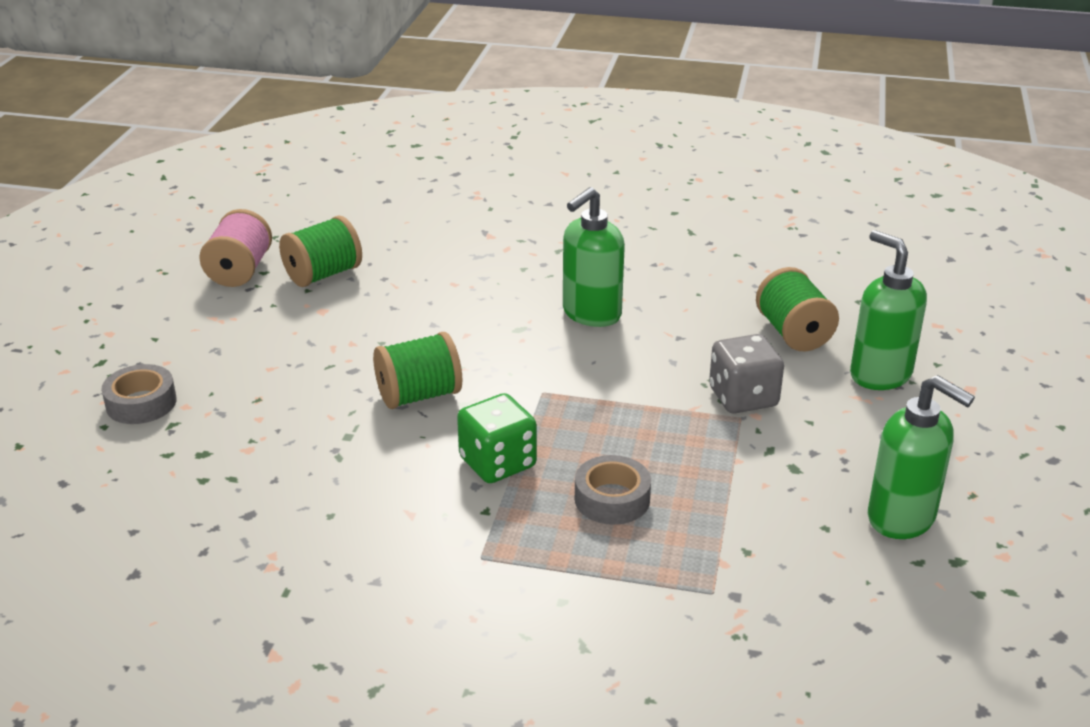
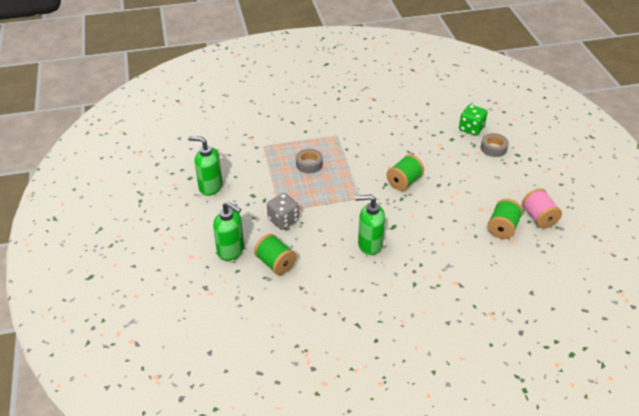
camera: 155 degrees right, 10 degrees up
(497, 463) = (355, 165): green dice -> green dice (471, 128)
(591, 314) = (369, 245): green soap dispenser -> green soap dispenser turned 105 degrees counterclockwise

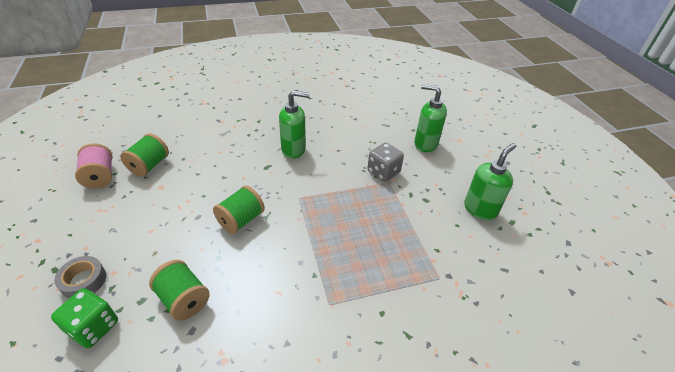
camera: 175 degrees right, 0 degrees up
(210, 187) = (480, 209): green soap dispenser -> green soap dispenser turned 60 degrees counterclockwise
(275, 263) = (381, 134): green spool -> green spool (184, 299)
(309, 164) = (366, 245): grey tape -> none

